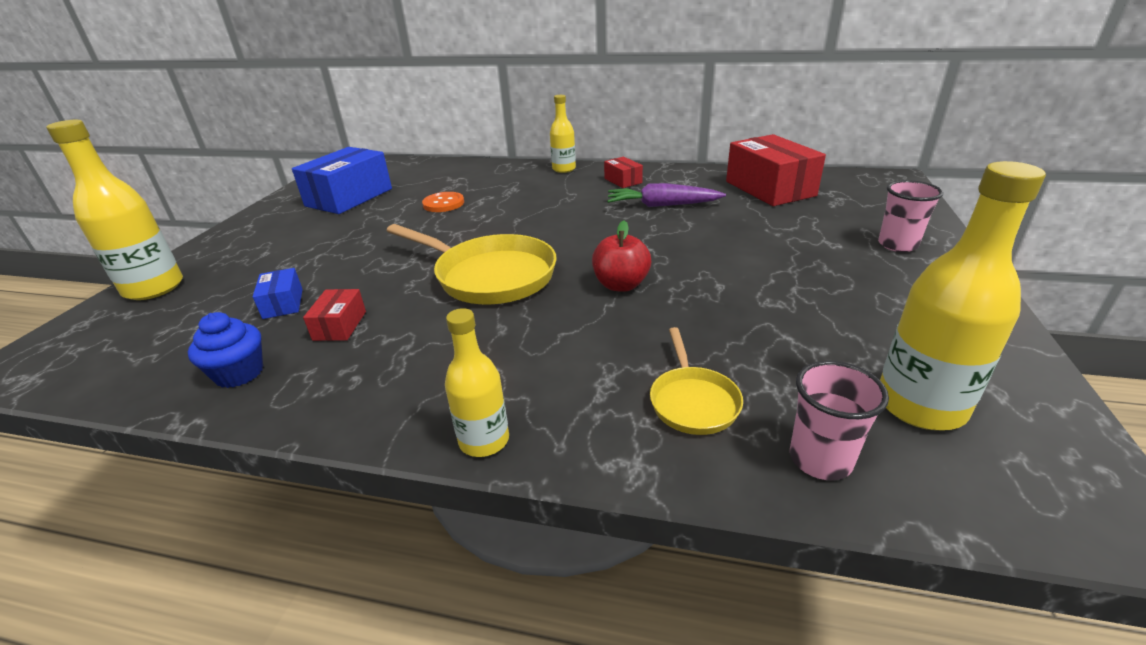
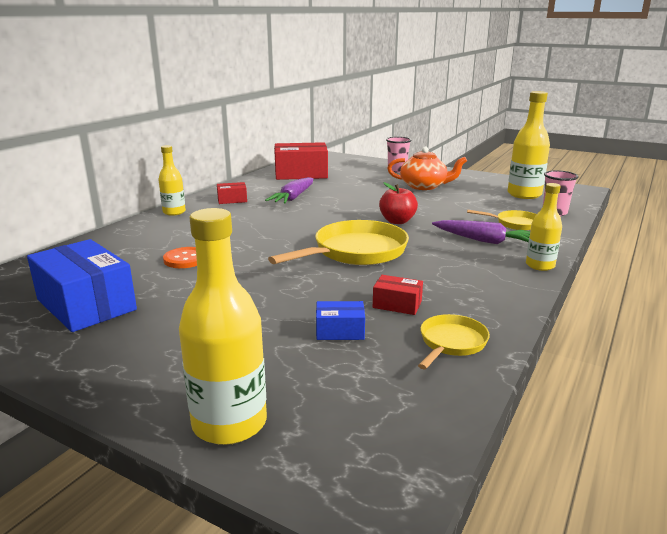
camera: 75 degrees left, 10 degrees down
(239, 373) = (451, 343): blue cupcake -> yellow pan
(578, 372) = (485, 241): none -> purple carrot
(828, 282) = (424, 186): none -> orange teapot

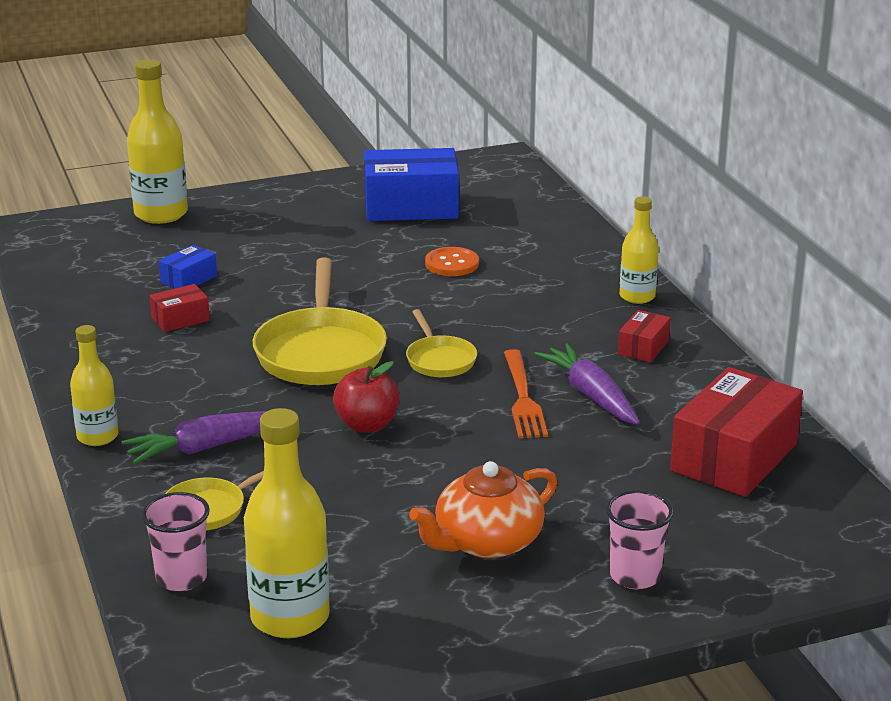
camera: 130 degrees right, 5 degrees up
(318, 205) = (523, 398): none -> orange fork
(451, 343) = (91, 311): yellow pan -> yellow pan (439, 360)

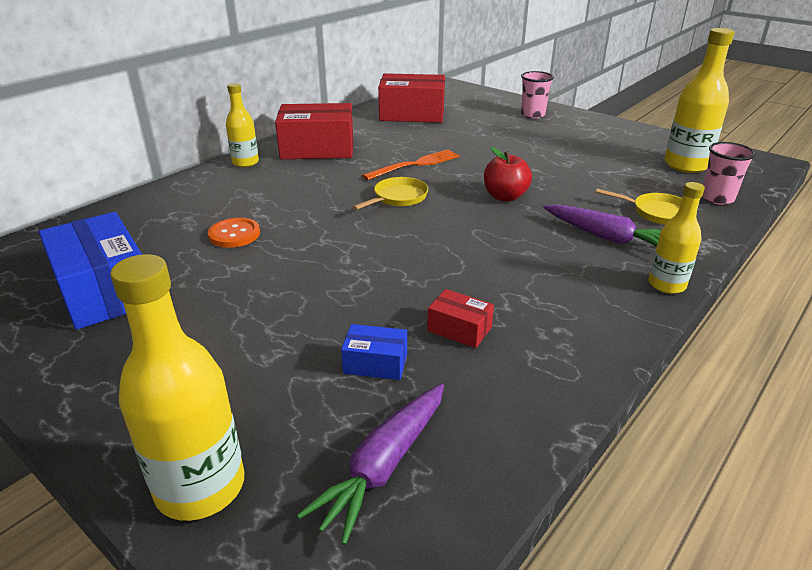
camera: 120 degrees left, 5 degrees up
(320, 352) = (437, 241): yellow pan -> none
(486, 542) = (558, 143): orange teapot -> none
(590, 395) = (390, 150): purple carrot -> purple carrot (383, 466)
(643, 348) = (317, 149): red box -> red box, size x2.11

